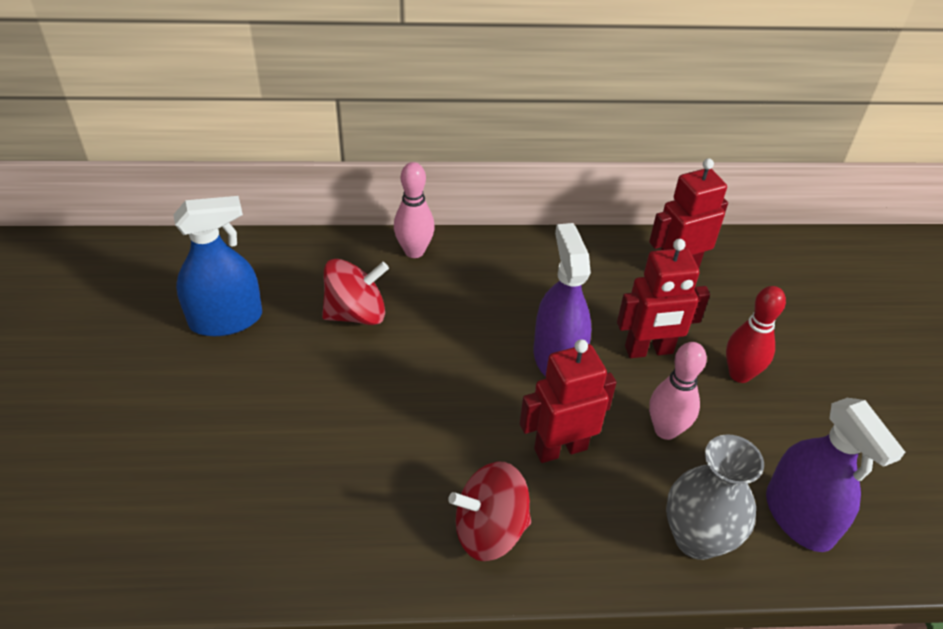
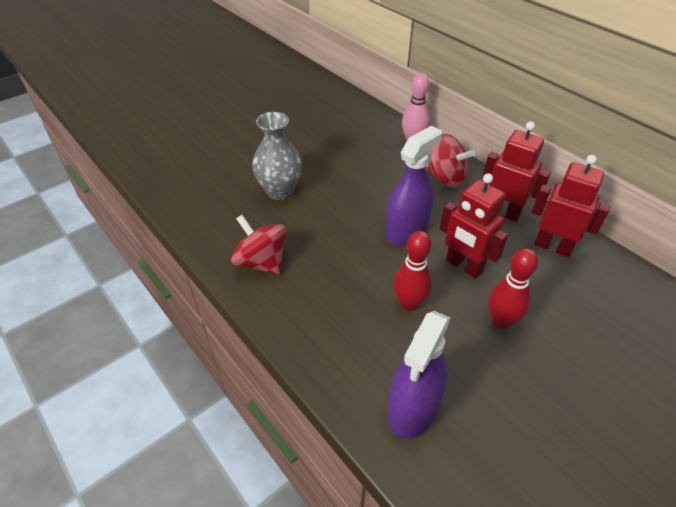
camera: 55 degrees right, 0 degrees up
(226, 319) = (295, 114): blue spray bottle -> none
(356, 313) = (346, 146): red spinning top -> red spinning top (445, 178)
(560, 448) = (343, 263): red robot -> red robot (502, 212)
(665, 430) = (409, 303): pink bowling pin -> red bowling pin
(697, 538) = (341, 357): grey vase -> grey vase (280, 191)

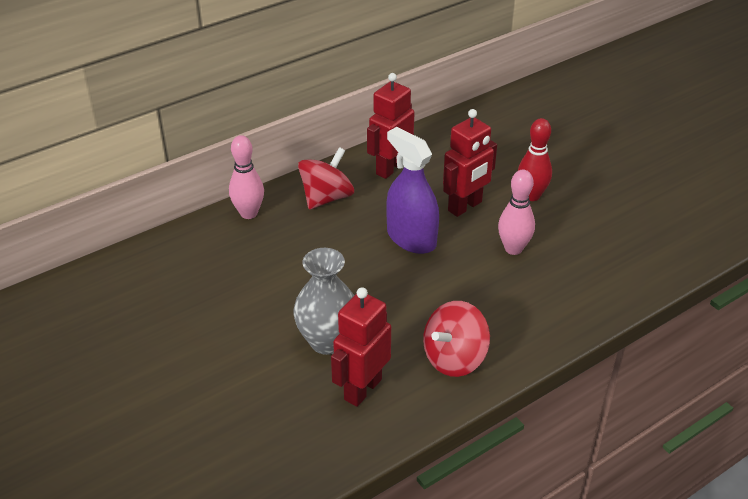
camera: 85 degrees left, 5 degrees down
(409, 303) = (513, 249): red bowling pin -> pink bowling pin
(413, 408) = (625, 260): purple spray bottle -> none
(552, 246) = (441, 148): red robot -> red robot (362, 389)

